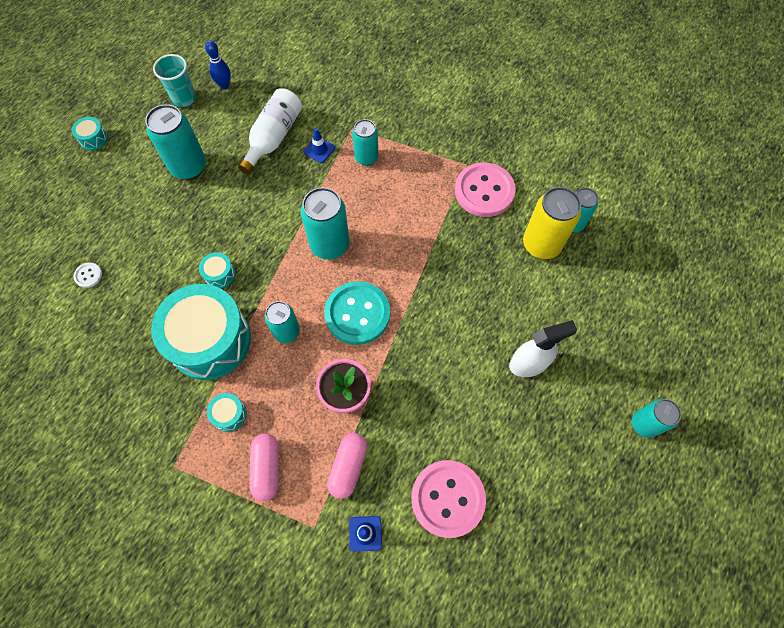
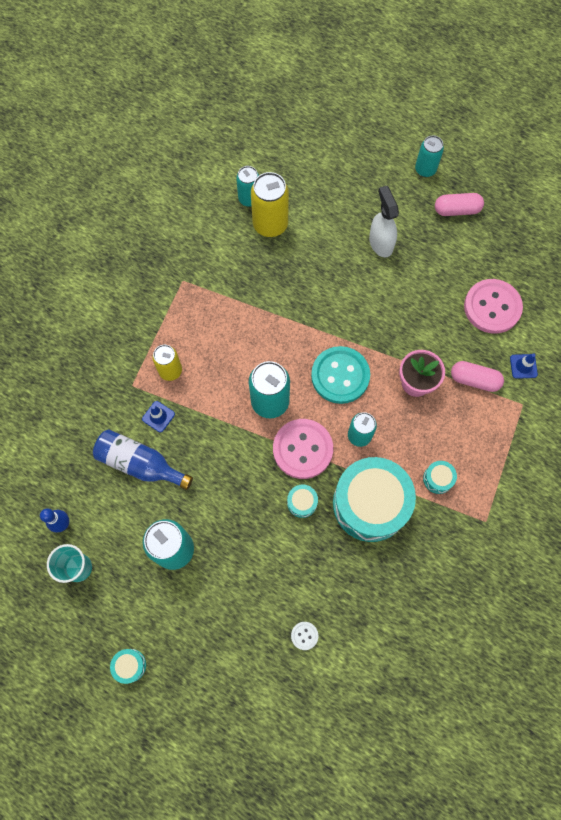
camera: 90 degrees left, 5 degrees up
(267, 468) = (480, 443): pink capsule -> pink capsule (456, 210)
(273, 138) = (140, 464): white bottle -> blue bottle
(366, 158) = (170, 371): turquoise can -> yellow can
(484, 191) = (213, 267): pink button -> pink button (302, 449)

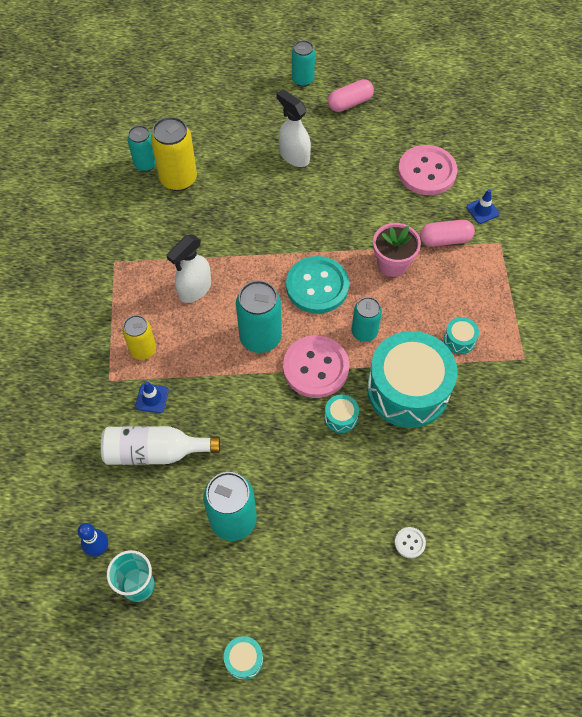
camera: 25 degrees left, 10 degrees down
(140, 464) = (155, 452): blue bottle -> white bottle
(236, 334) = (194, 290): none -> white spray bottle

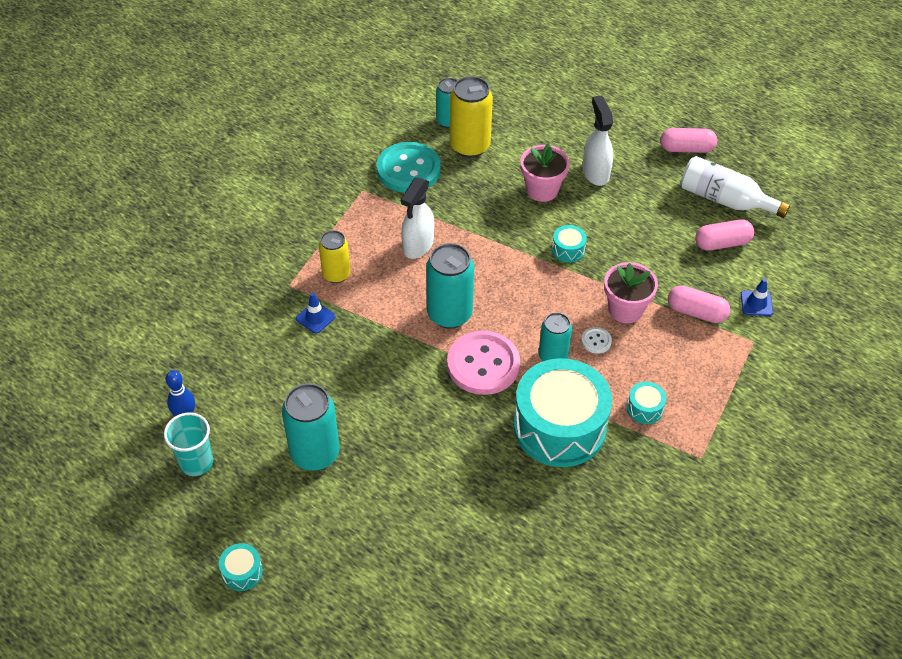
camera: 30 degrees right, 10 degrees down
(155, 452) = (287, 363): white bottle -> white bottle (724, 200)
(194, 290) = (418, 246): white spray bottle -> white spray bottle turned 45 degrees counterclockwise
(262, 191) = (542, 190): none -> pink flower pot
(302, 80) = (652, 109): turquoise can -> none
(317, 286) = (535, 295): turquoise button -> turquoise button (408, 169)
(341, 417) = (476, 418): turquoise drum -> turquoise drum (568, 250)
(409, 543) = (463, 559): white button -> white button (596, 341)
(427, 172) = (722, 243): pink button -> pink capsule

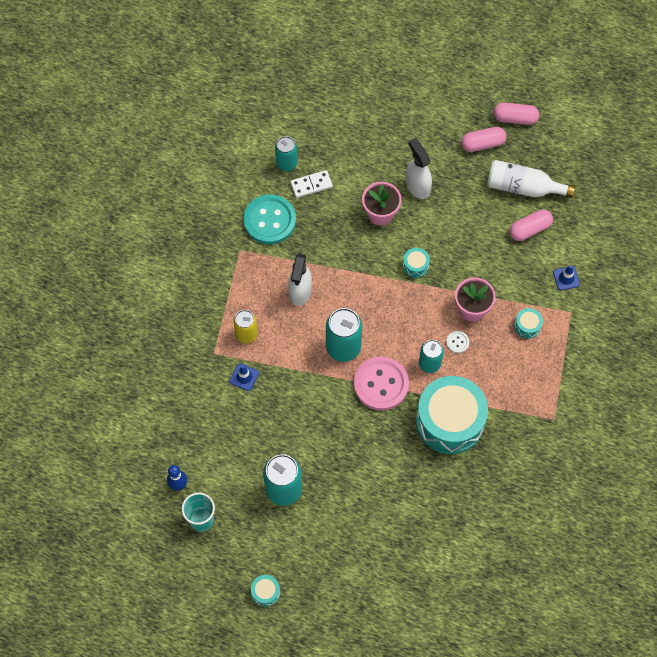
camera: 15 degrees left, 15 degrees up
(470, 146) = (311, 185): yellow can -> white domino
(644, 408) = (506, 390): turquoise drum -> turquoise drum (527, 326)
(696, 312) = (524, 298): pink capsule -> pink capsule (515, 118)

